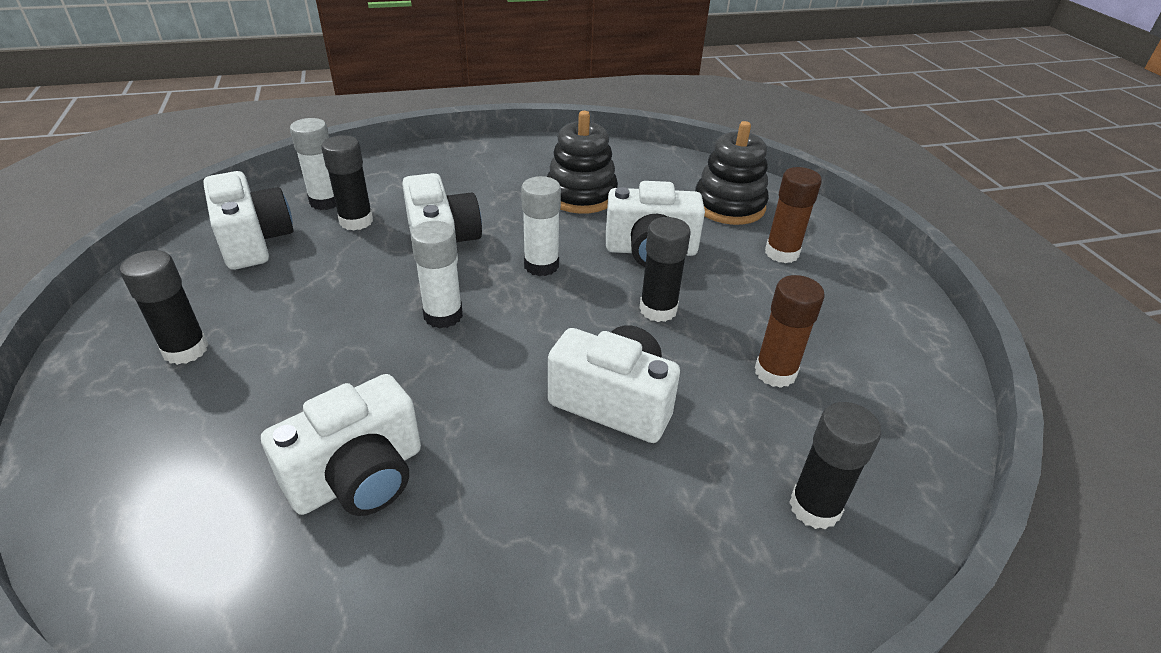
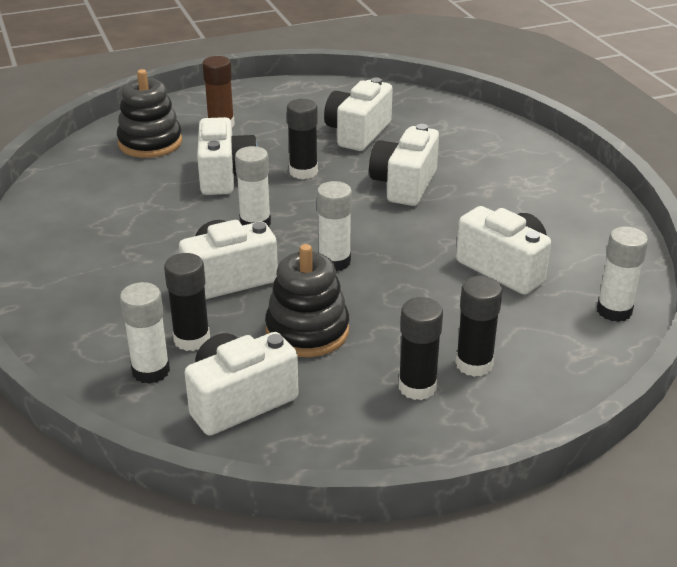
camera: 95 degrees left, 5 degrees down
(182, 596) = (614, 311): none -> white glue stick
(581, 195) = (133, 213): black stacking toy -> black stacking toy (307, 331)
(775, 372) = (358, 133): brown glue stick -> white camera
(814, 507) = (458, 128): black glue stick -> black glue stick (474, 364)

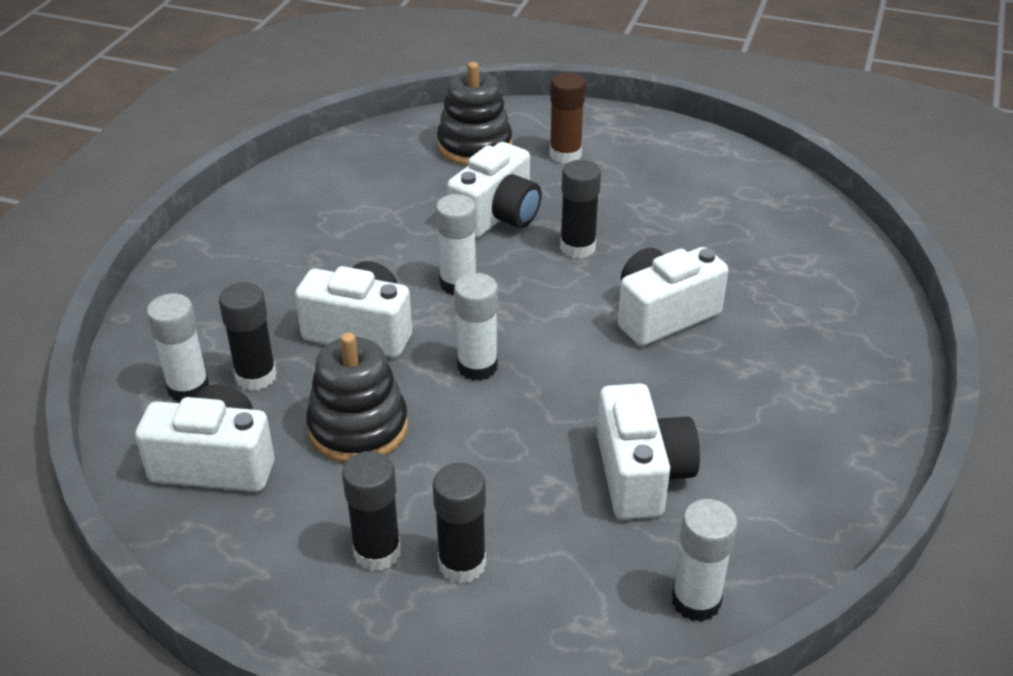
camera: 40 degrees right, 5 degrees up
(358, 133) = (694, 227): white camera -> none

